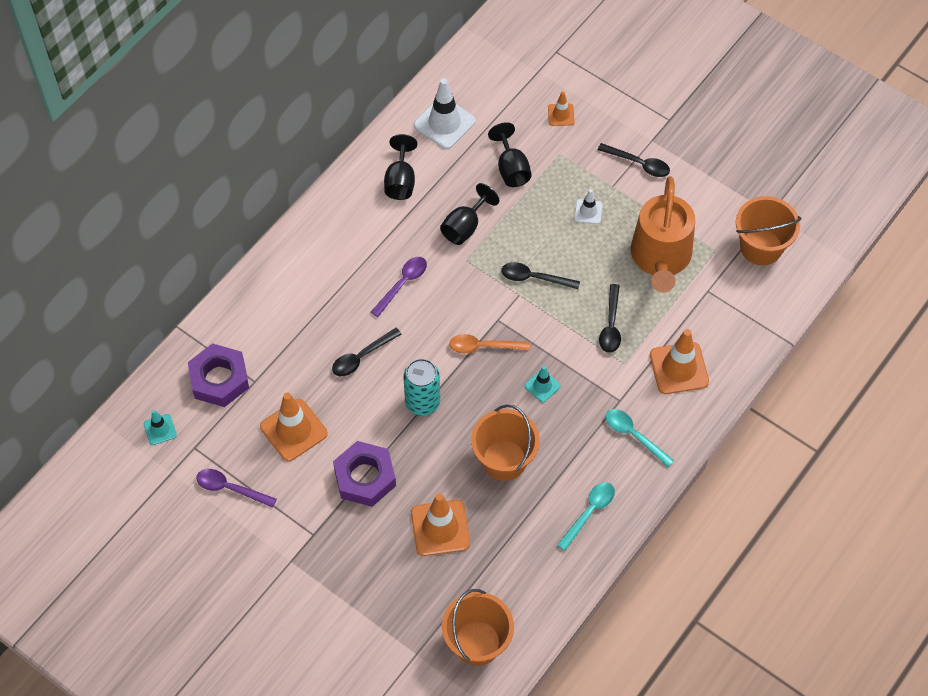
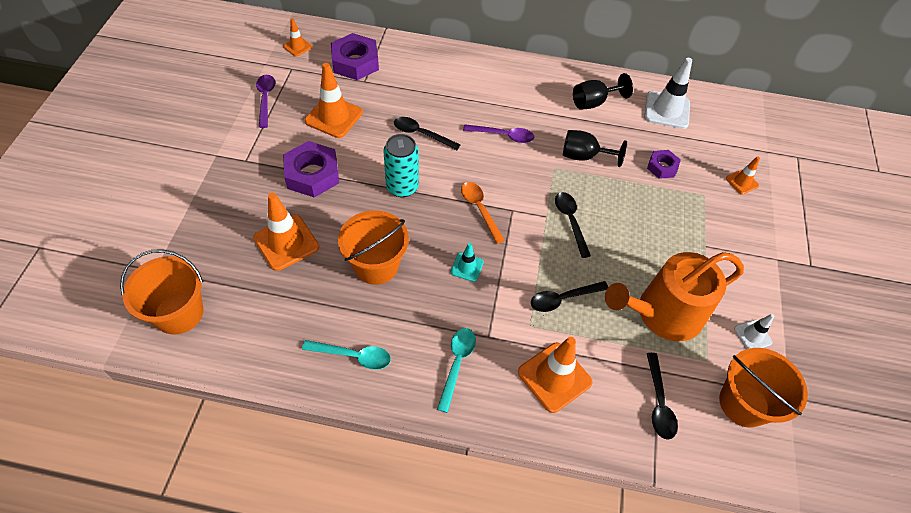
camera: 60 degrees right, 5 degrees down
(160, 429) = (297, 47): turquoise traffic cone -> orange traffic cone
(511, 169) = (662, 167): black goblet -> purple nut
(588, 212) = (665, 237): white traffic cone -> white traffic cone (752, 335)
(639, 164) = (745, 258): black spoon -> black spoon (659, 403)

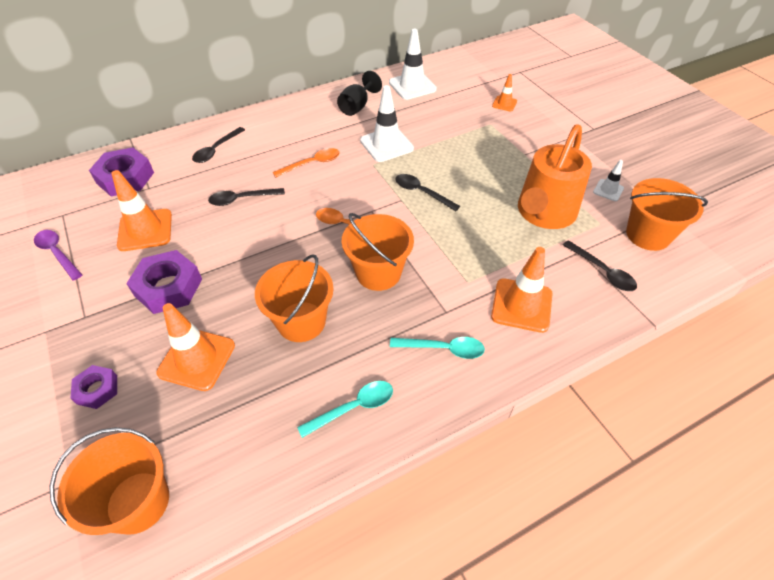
camera: 35 degrees left, 5 degrees down
(297, 47) = (52, 194): orange traffic cone -> none
(402, 187) = (264, 247): turquoise can -> none
(457, 364) = (443, 349): turquoise spoon -> turquoise spoon turned 120 degrees clockwise
(467, 267) = (378, 273): turquoise traffic cone -> orange bucket
(503, 136) = (312, 164): purple spoon -> orange spoon
(562, 299) = (471, 248): black spoon -> black spoon (216, 150)
(584, 156) = (386, 145): black goblet -> white traffic cone
(662, 167) = (446, 122): purple nut -> purple nut (97, 389)

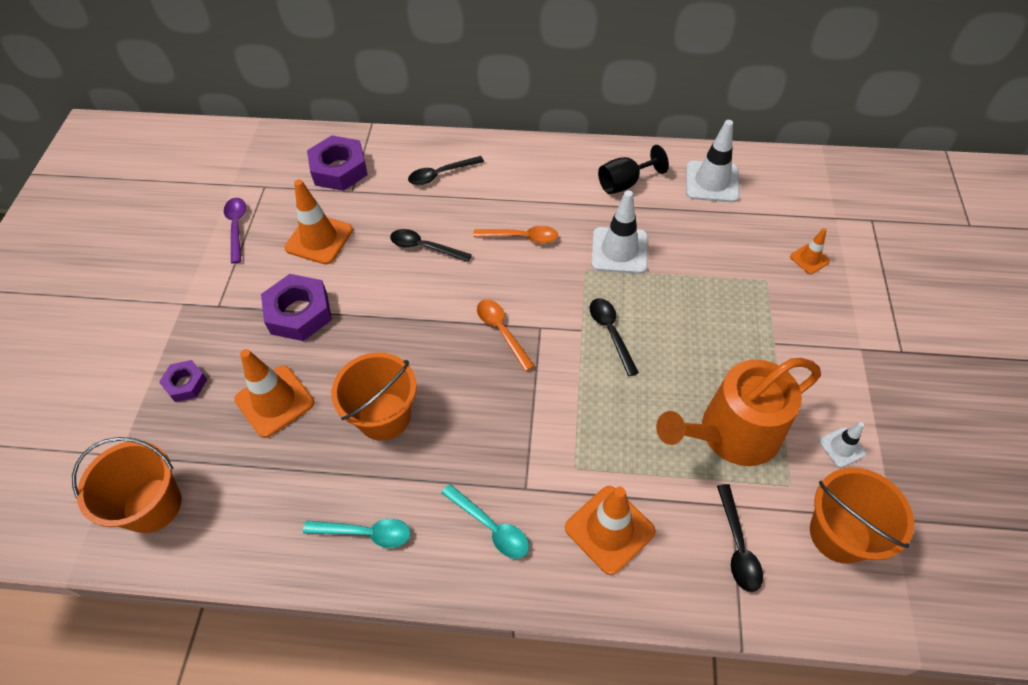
camera: 35 degrees right, 5 degrees up
(378, 273) = (492, 405): orange bucket -> none

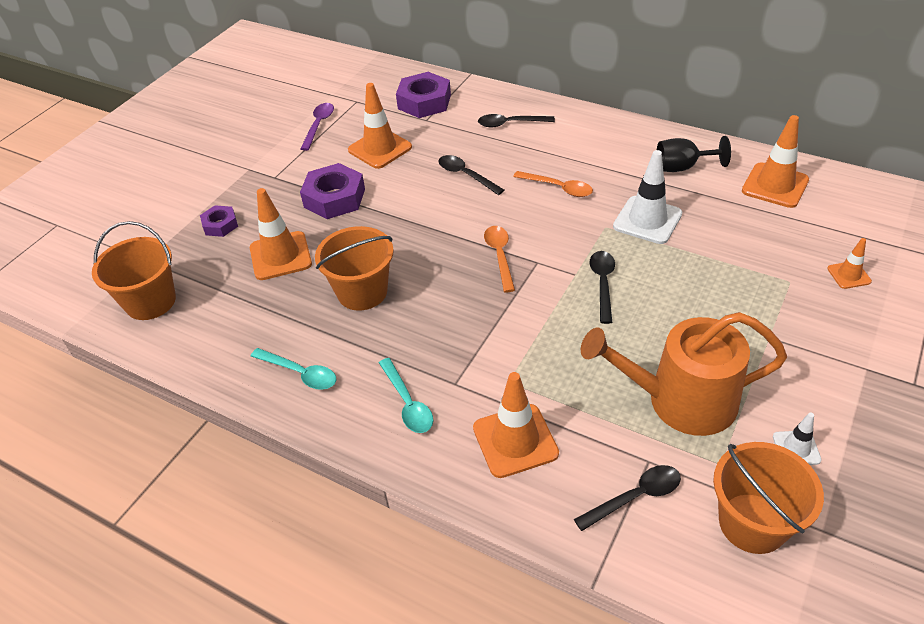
camera: 25 degrees right, 10 degrees down
(712, 182) = (775, 185): white traffic cone -> orange traffic cone
(738, 546) = (635, 497): black spoon -> black spoon turned 135 degrees counterclockwise

